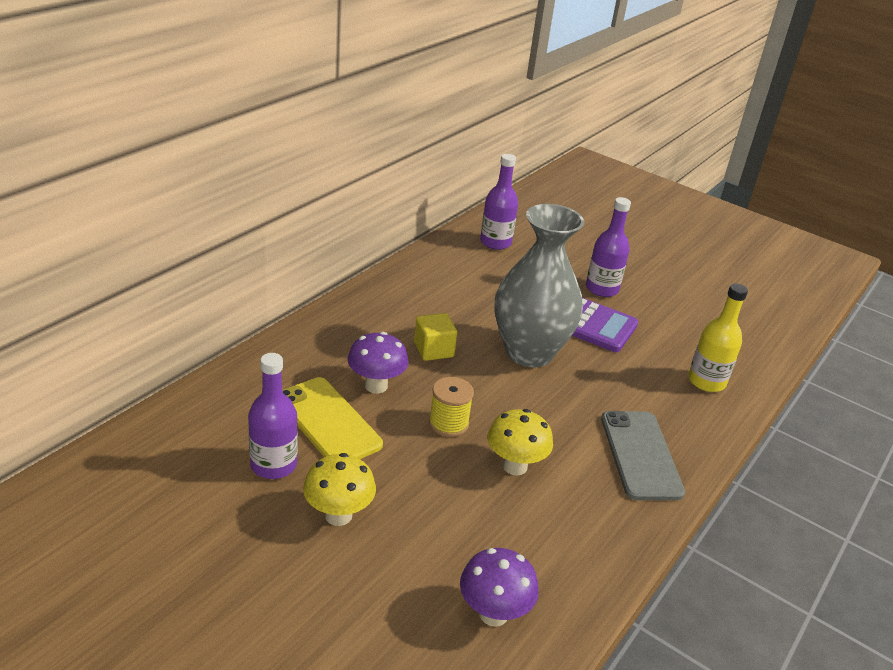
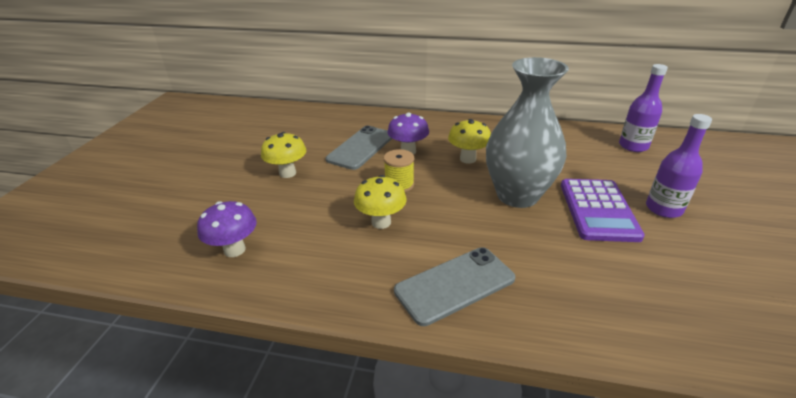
camera: 70 degrees right, 0 degrees up
(273, 465) = (313, 144): purple bottle -> none
(328, 421) = (361, 148): yellow phone -> grey phone
(433, 350) = (467, 159): yellow cube -> yellow mushroom
(706, 381) = (620, 310): yellow bottle -> none

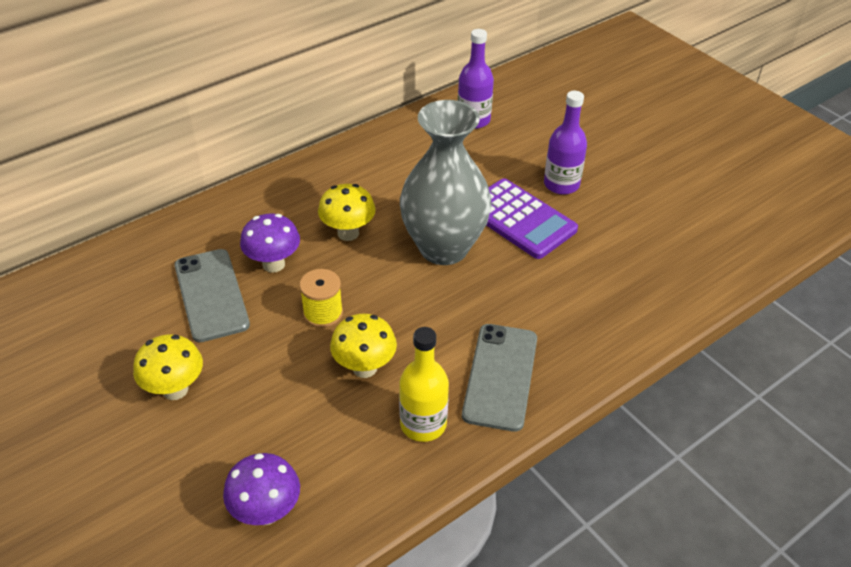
camera: 50 degrees left, 10 degrees up
(368, 273) = (423, 424): none -> yellow bottle

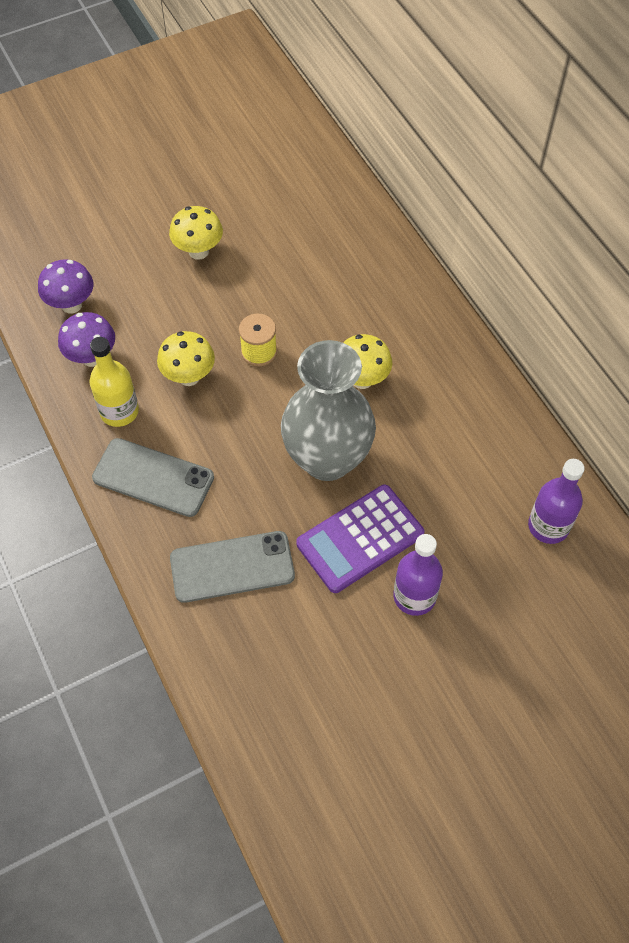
camera: 100 degrees right, 15 degrees up
(211, 295) = (298, 273): grey phone -> grey phone (232, 567)
(273, 264) = (328, 318): purple mushroom -> purple mushroom (92, 358)

